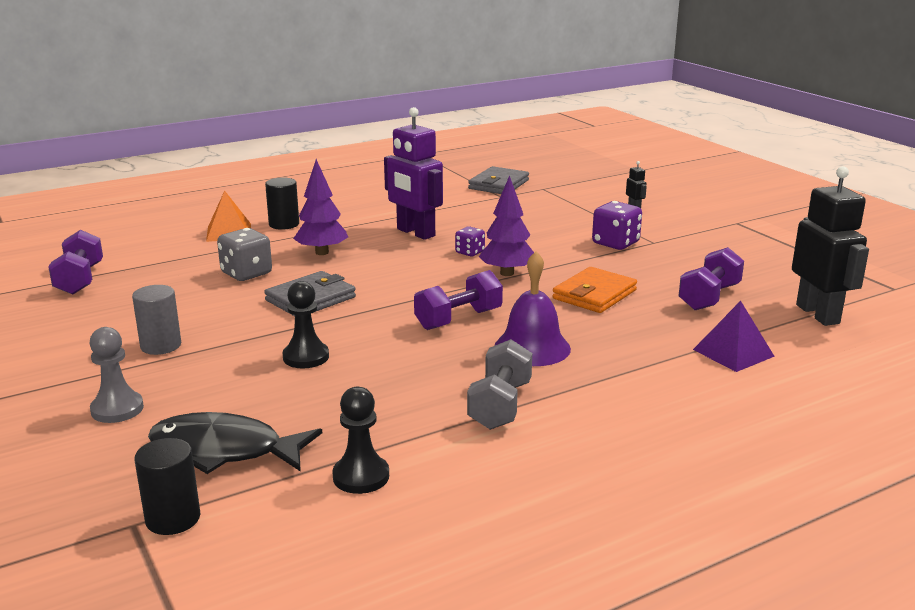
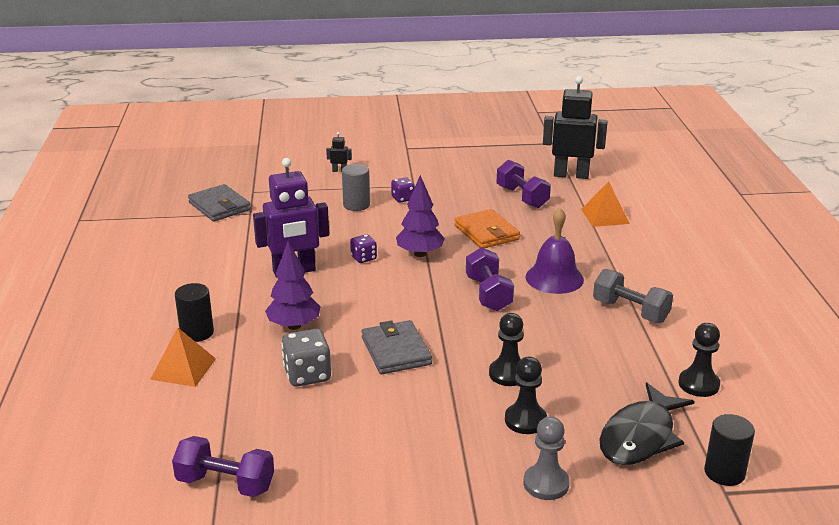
camera: 65 degrees left, 5 degrees up
(161, 346) = (435, 446): grey cylinder -> grey cylinder (356, 205)
(224, 380) = (525, 420): none -> black pawn
(615, 243) = (402, 198): purple dice -> purple dice, size x0.60
(733, 352) = (605, 216): purple pyramid -> orange pyramid

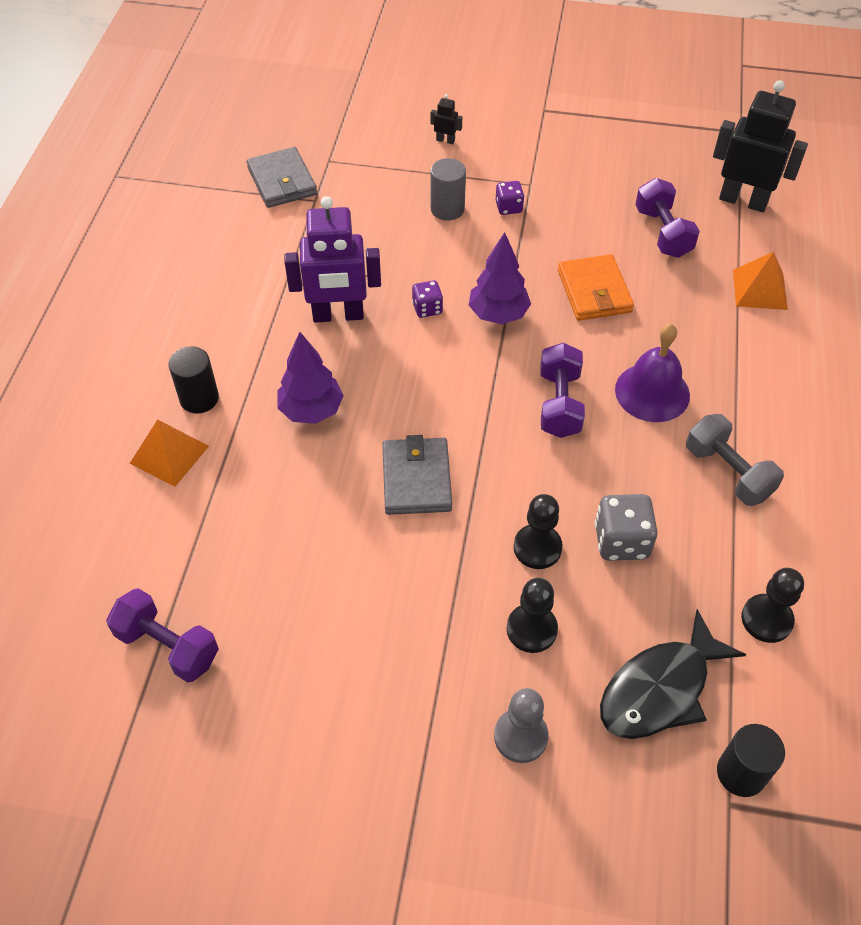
camera: 15 degrees right, 25 degrees up
(307, 375) = (303, 496): grey dice -> grey dice (621, 541)

